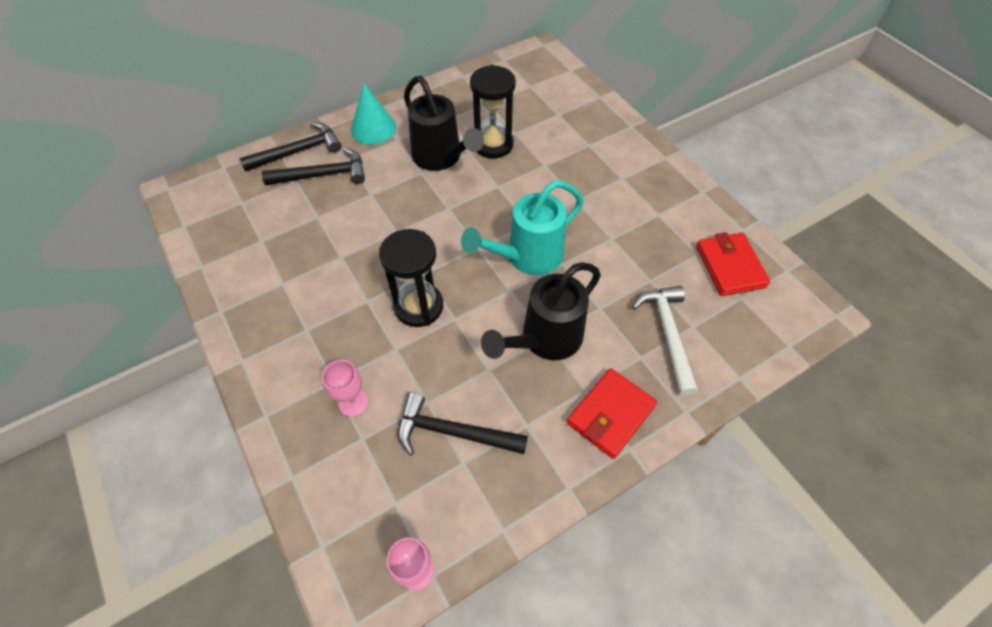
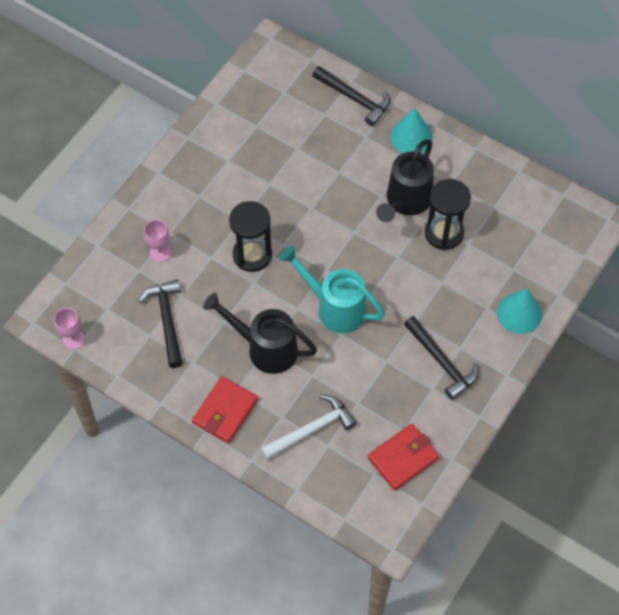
camera: 65 degrees right, 5 degrees up
(323, 175) = (340, 129): black hammer -> black hammer (442, 362)
(605, 126) = (519, 313): none -> turquoise cone
(610, 414) = (225, 411): red wallet -> red wallet turned 75 degrees counterclockwise

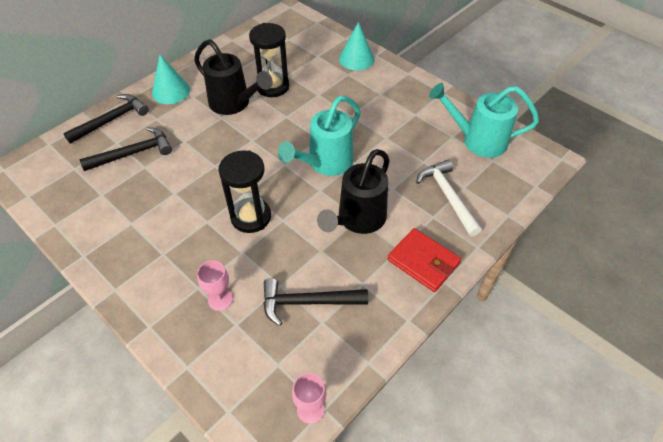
camera: 80 degrees left, 10 degrees down
(403, 458) = (478, 140): red wallet -> turquoise watering can
(442, 362) = (392, 105): black hammer -> black hammer (133, 153)

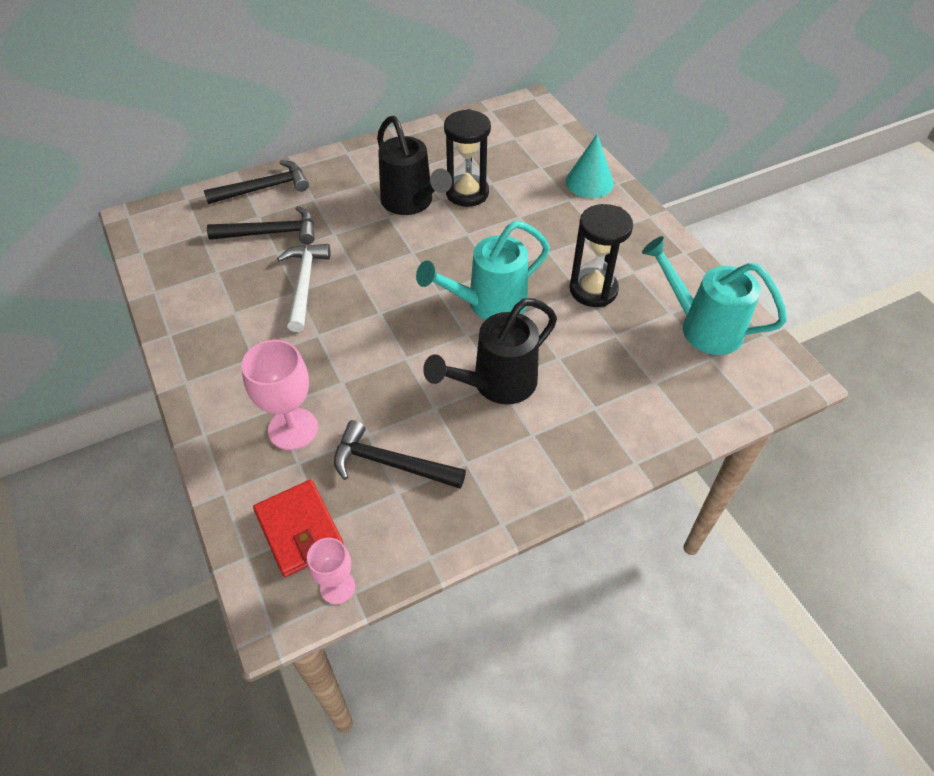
camera: 20 degrees right, 0 degrees up
(171, 91) = (344, 170): turquoise cone -> none
(220, 300) = (293, 429): pink goblet -> pink goblet, size x1.64
(251, 217) = (370, 344): black hourglass -> black hourglass (593, 290)
(423, 262) = (555, 459): red wallet -> red wallet (299, 530)
(447, 196) = (626, 387): white hammer -> white hammer (304, 284)

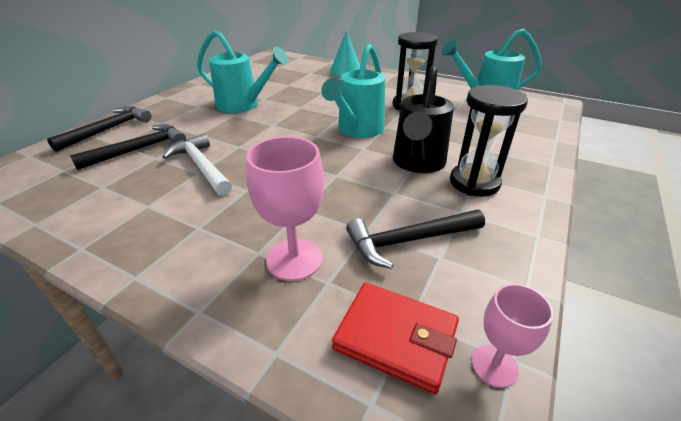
camera: 35 degrees left, 15 degrees down
(411, 203) = (243, 105): black watering can -> turquoise watering can
(467, 193) = (277, 92): black hourglass -> black hourglass (474, 182)

